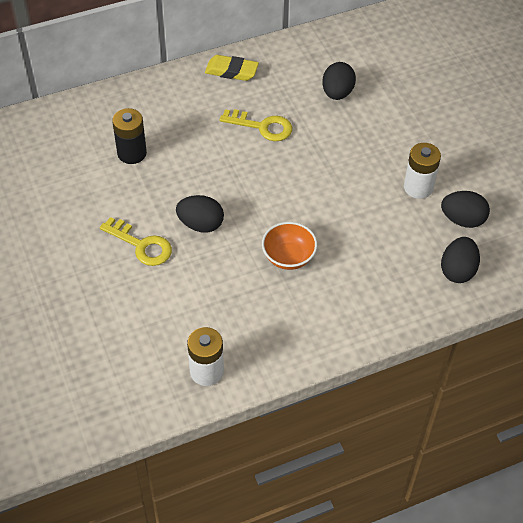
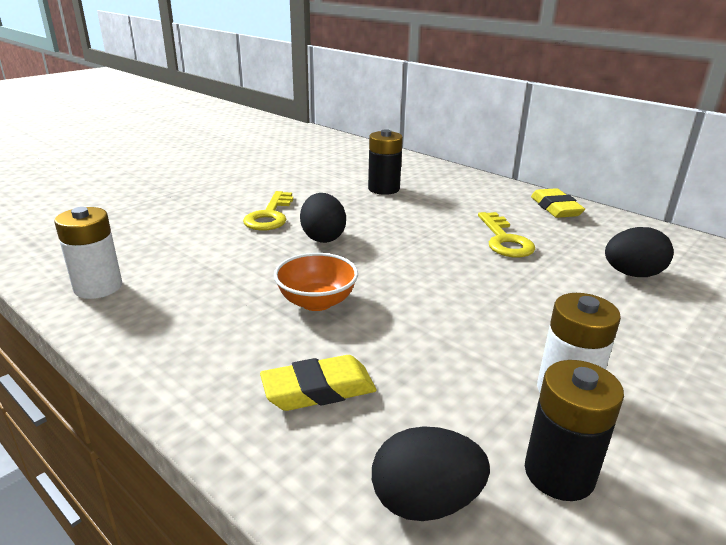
camera: 65 degrees right, 25 degrees down
(372, 283) = (318, 390): none -> yellow eraser
(462, 220) = (559, 473): black egg -> black battery

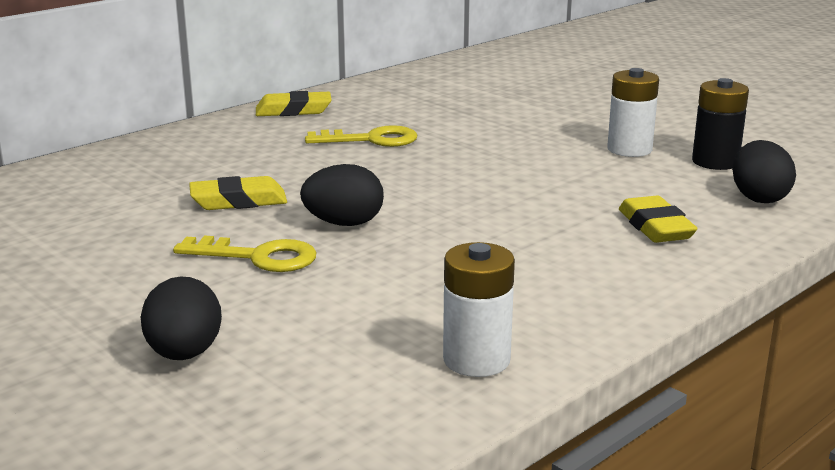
camera: 85 degrees left, 5 degrees down
(316, 302) = (507, 227): orange bowl -> none
(359, 204) = (238, 201): none -> yellow eraser
(383, 189) = (186, 185): black battery -> none
(632, 274) = (451, 106): black egg -> black egg (184, 354)

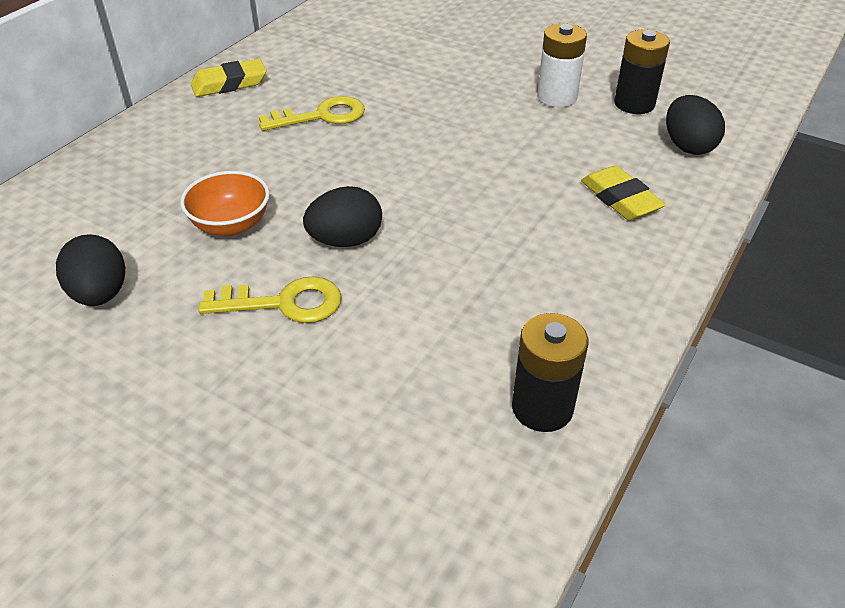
camera: 15 degrees left, 20 degrees up
(184, 354) = (271, 458): black egg -> black egg (100, 294)
(238, 201) = (231, 225): yellow eraser -> orange bowl
(476, 360) = (542, 408): white battery -> black battery

